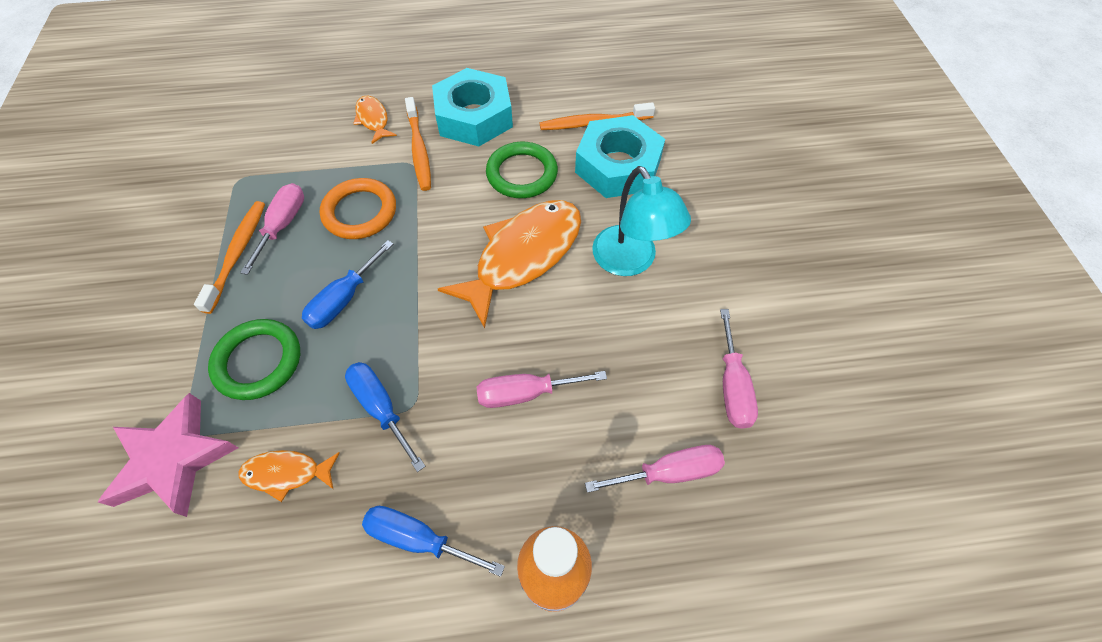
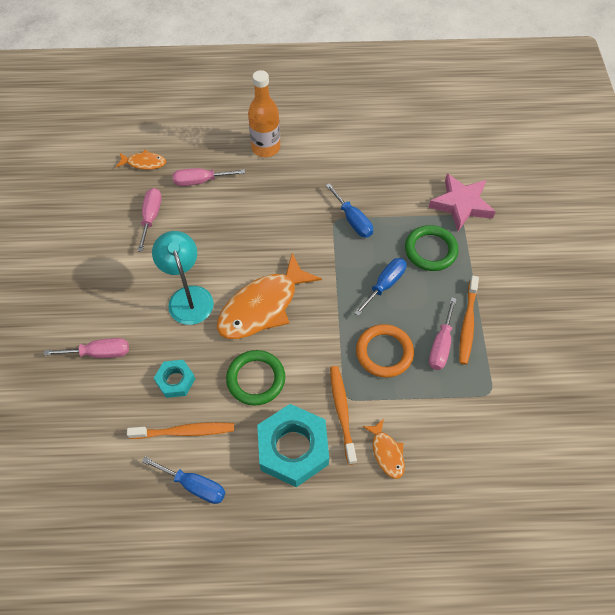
camera: 175 degrees left, 0 degrees up
(286, 473) = (399, 194): orange fish -> orange fish (144, 163)
(419, 539) = (328, 164): blue screwdriver -> blue screwdriver (194, 485)
(525, 393) = (270, 222): pink screwdriver -> pink screwdriver (99, 353)
(618, 166) = (175, 381): turquoise nut -> turquoise nut, size x0.53

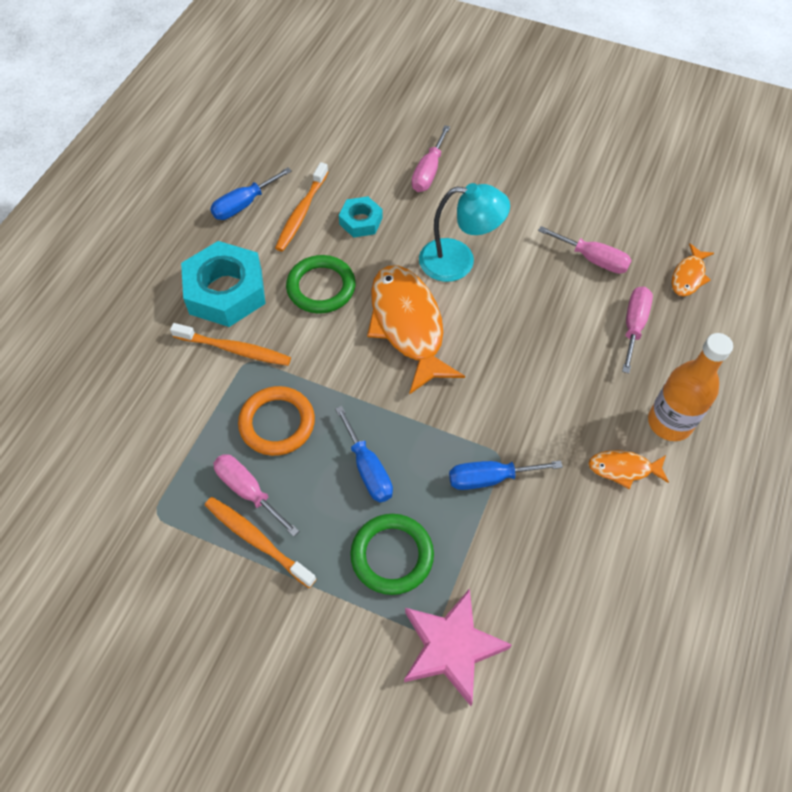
camera: 115 degrees right, 0 degrees up
(386, 453) = (164, 371): orange fish -> orange fish (623, 469)

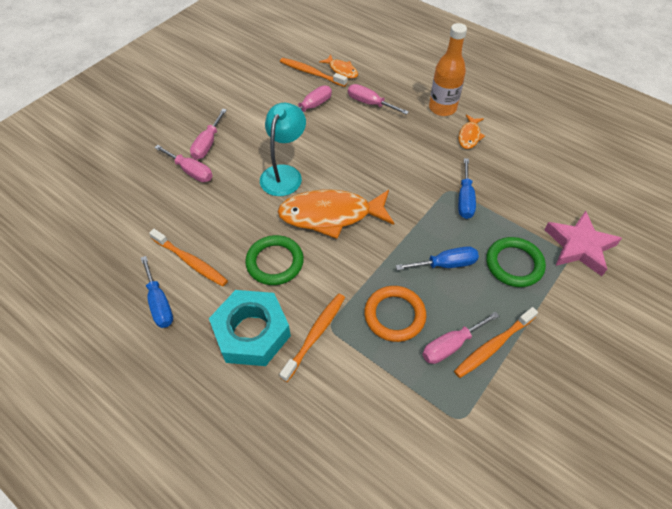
camera: 75 degrees left, 5 degrees down
(361, 221) = (219, 223): turquoise nut -> none
(477, 173) = (207, 144): none -> pink screwdriver
(663, 242) = (311, 73): none -> orange toothbrush

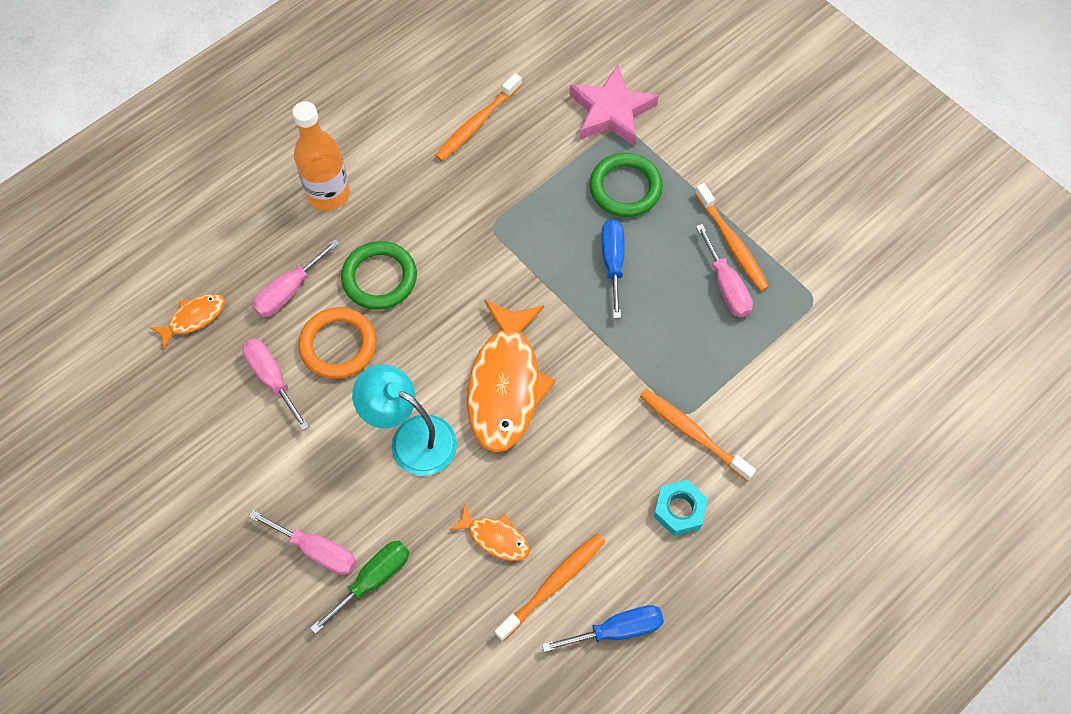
camera: 80 degrees left, 10 degrees up
(191, 171) = (373, 580): pink screwdriver -> green screwdriver
(251, 332) = (679, 510): turquoise nut -> turquoise nut, size x0.53
(275, 262) = (574, 470): green ring -> green ring (379, 278)
(311, 73) = (185, 367): orange toothbrush -> orange toothbrush (477, 123)
(394, 315) = (678, 337): orange ring -> orange ring (338, 345)
(465, 199) = (512, 213): blue screwdriver -> none
(469, 136) = (396, 175): orange fish -> orange fish (495, 537)

